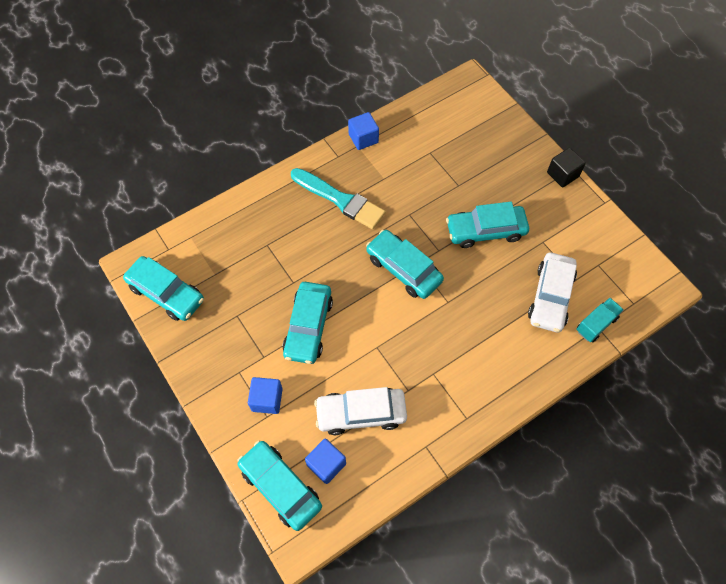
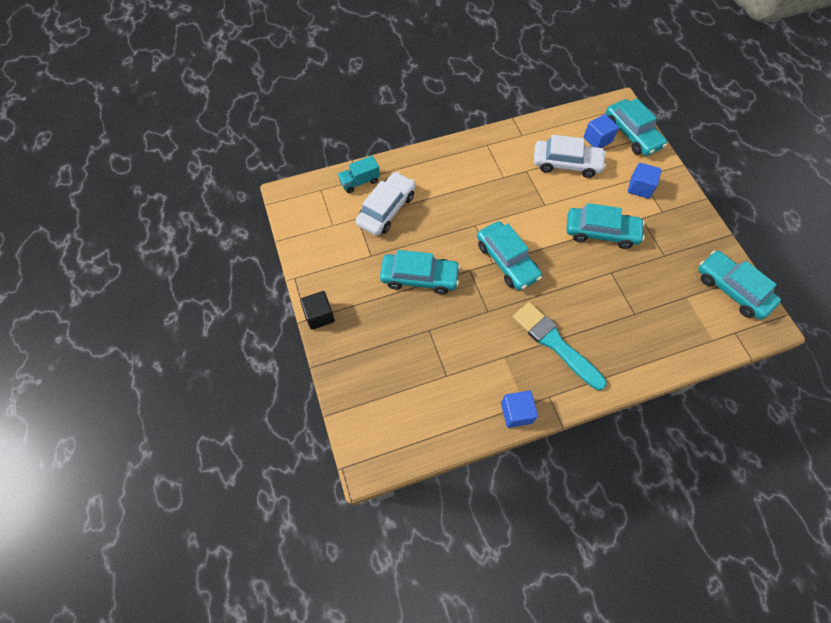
camera: 165 degrees left, 0 degrees up
(308, 327) = (601, 232): turquoise car -> turquoise car turned 75 degrees clockwise

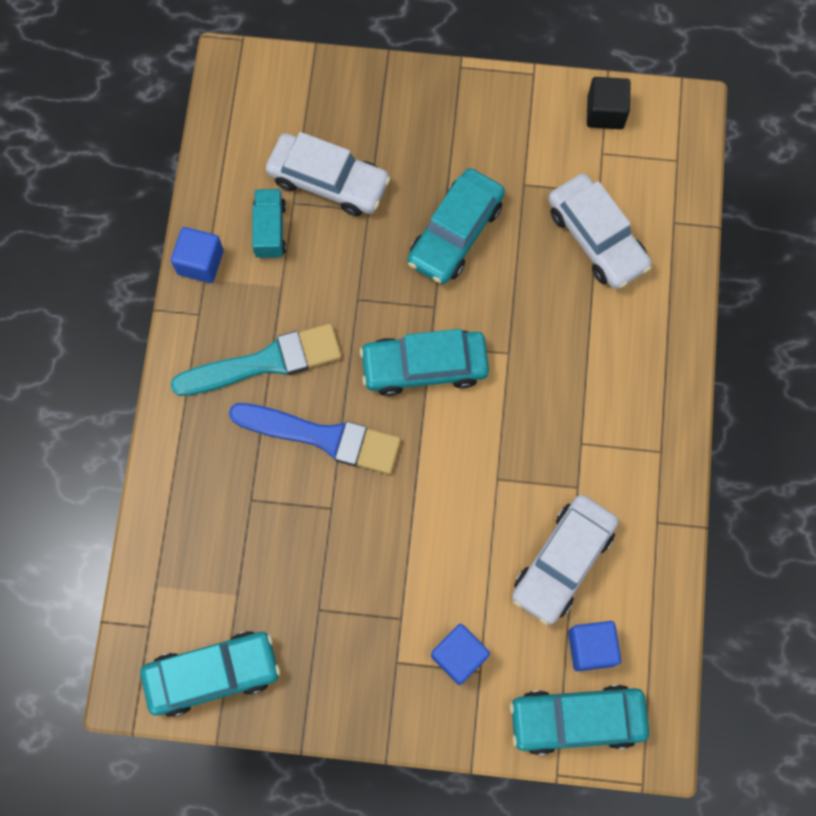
camera: 115 degrees right, 10 degrees up
(319, 315) = (458, 84): black cube -> black cube (605, 112)
(359, 182) = (668, 221): turquoise truck -> turquoise truck (270, 230)
(421, 361) = (328, 181): none -> white car
(577, 293) = (323, 437): none -> blue brush
(601, 232) = (406, 536): turquoise car -> none

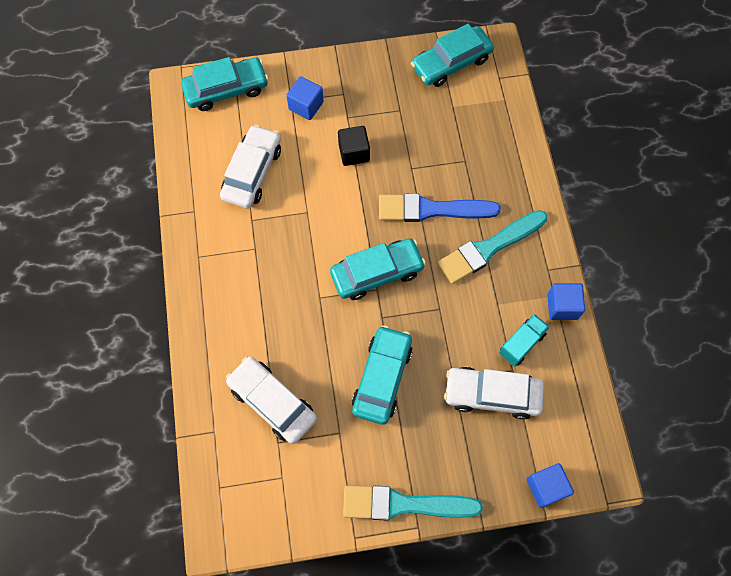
camera: 165 degrees right, 5 degrees down
(270, 230) = (521, 344): turquoise truck -> turquoise truck turned 120 degrees counterclockwise
(469, 92) = (404, 504): none -> turquoise brush
(591, 648) = (225, 129): blue cube -> blue cube (546, 487)
(605, 112) = (286, 516): black cube -> black cube (354, 153)

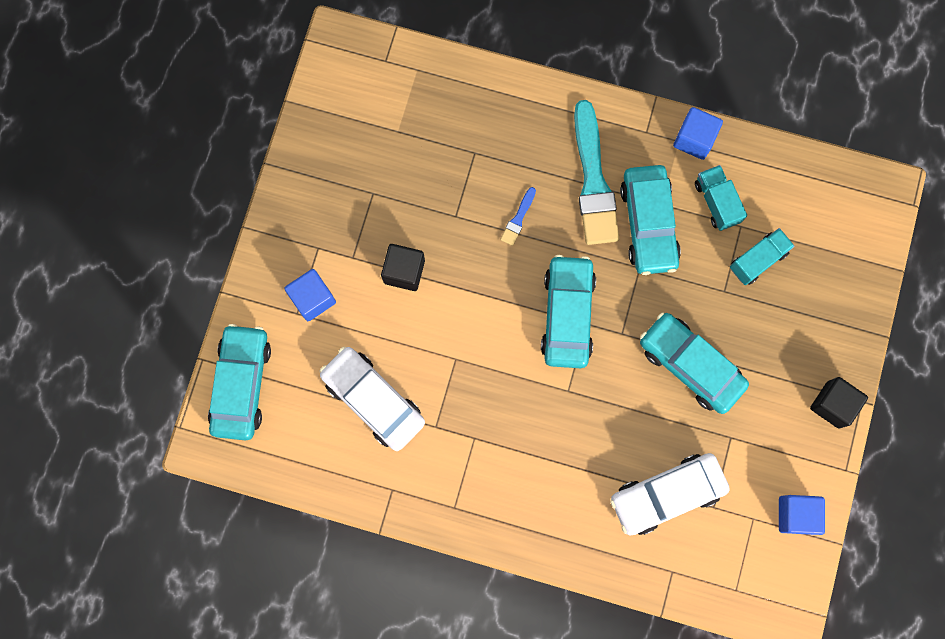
camera: 65 degrees left, 10 degrees up
(404, 504) = (833, 404): turquoise brush -> black cube
(431, 209) = (518, 219): blue brush -> blue brush, size x0.42
(451, 63) = (338, 104): turquoise car -> turquoise car (648, 224)
(492, 394) = (757, 260): white car -> turquoise truck
(546, 487) = (874, 255): blue cube -> blue cube (796, 515)

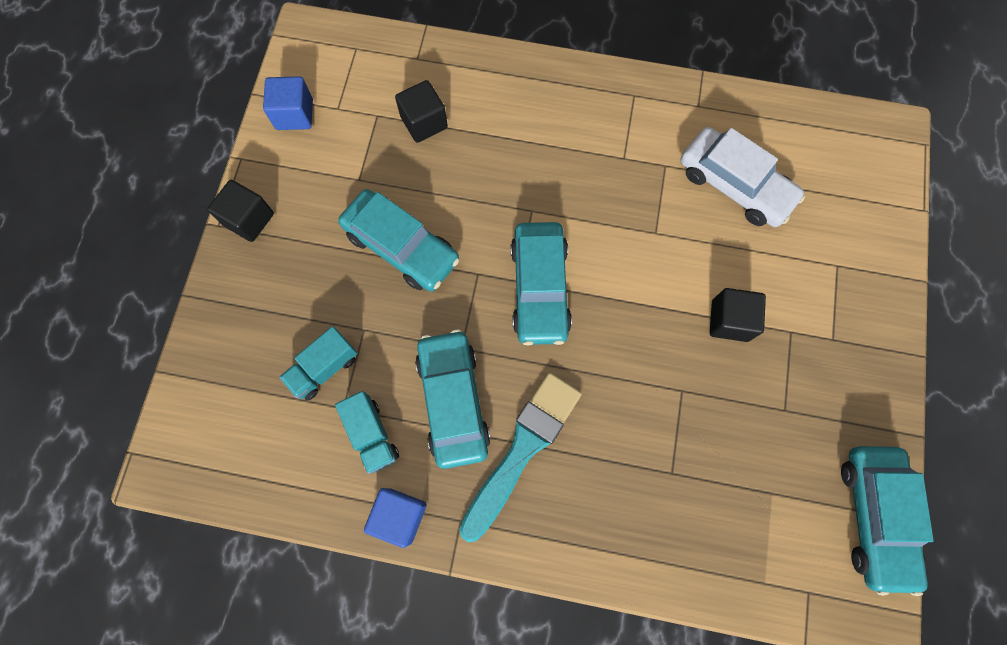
camera: 175 degrees right, 5 degrees down
(242, 384) = (875, 189): turquoise car -> turquoise car (874, 517)
(313, 298) = (824, 282): blue cube -> none
(518, 219) = (608, 393): blue brush -> none
(593, 181) = (522, 449): turquoise brush -> turquoise brush turned 45 degrees clockwise
(667, 494) = (424, 122): white car -> black cube

